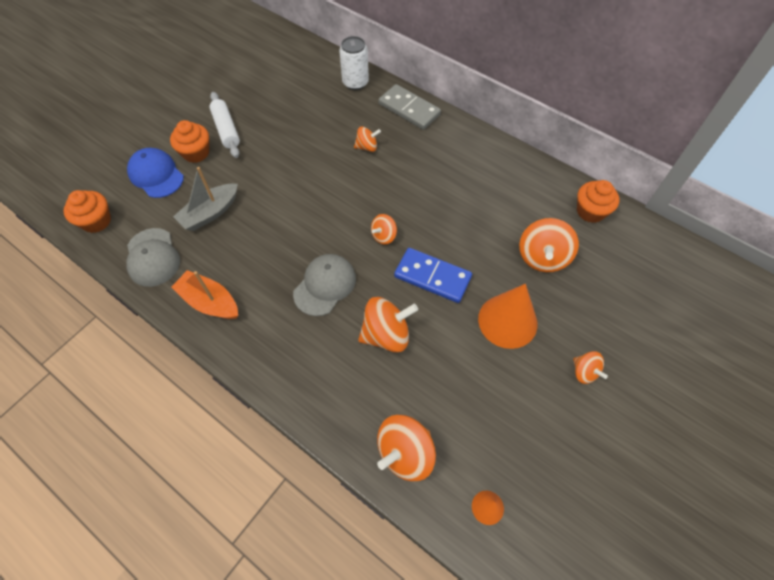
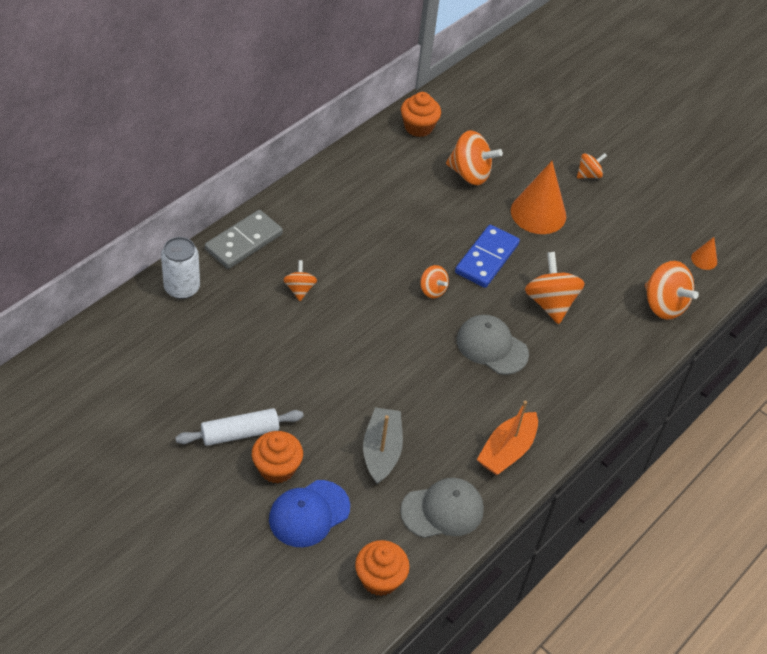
camera: 90 degrees left, 10 degrees down
(210, 213) = (381, 451): grey boat -> grey boat turned 135 degrees counterclockwise

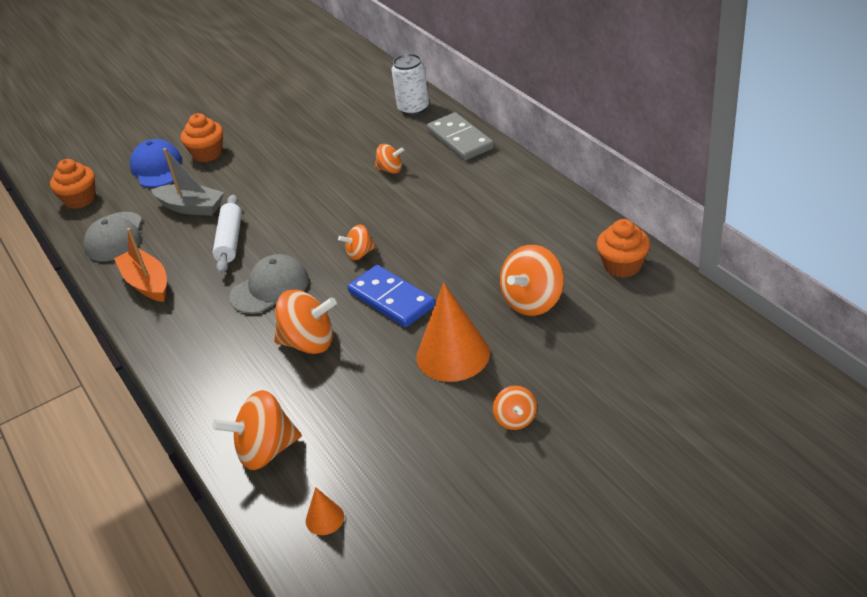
camera: 115 degrees right, 10 degrees down
(240, 433) = (249, 137): white rolling pin -> white rolling pin (230, 241)

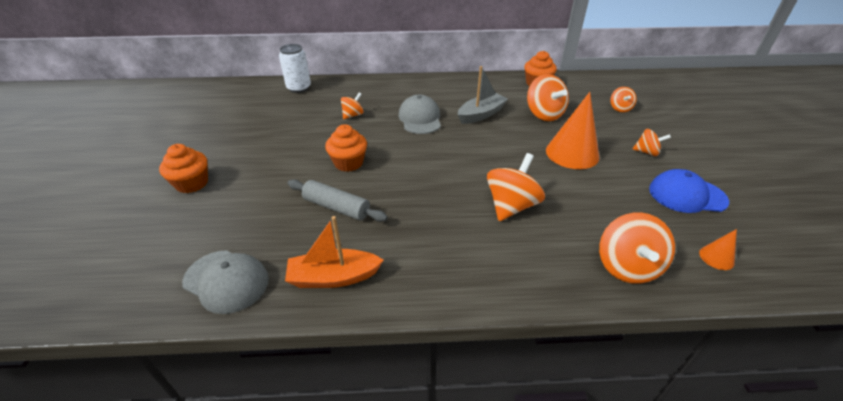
camera: 65 degrees left, 0 degrees up
(80, 199) = (115, 291): orange cupcake -> orange cupcake (348, 163)
(157, 168) = (160, 218): blue cap -> blue cap (687, 195)
(191, 207) = (256, 215): grey boat -> grey boat (481, 114)
(230, 241) = (336, 207): white rolling pin -> grey rolling pin
(270, 288) = (425, 205): grey cap -> grey cap (420, 118)
(360, 253) = (431, 154): orange spinning top -> orange spinning top (620, 108)
(391, 299) = (495, 157): blue domino -> none
(460, 139) = (359, 85): grey domino -> none

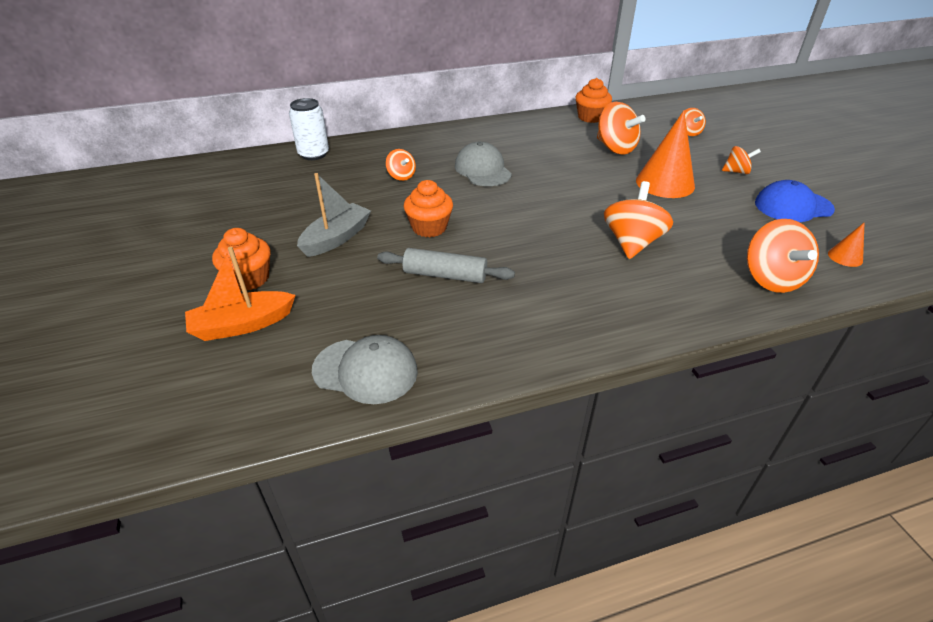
camera: 15 degrees left, 0 degrees up
(333, 277) = (486, 343): orange boat -> orange boat (242, 325)
(353, 115) = (401, 176): orange spinning top -> orange spinning top turned 120 degrees clockwise
(481, 114) = (548, 157): grey boat -> grey boat (336, 238)

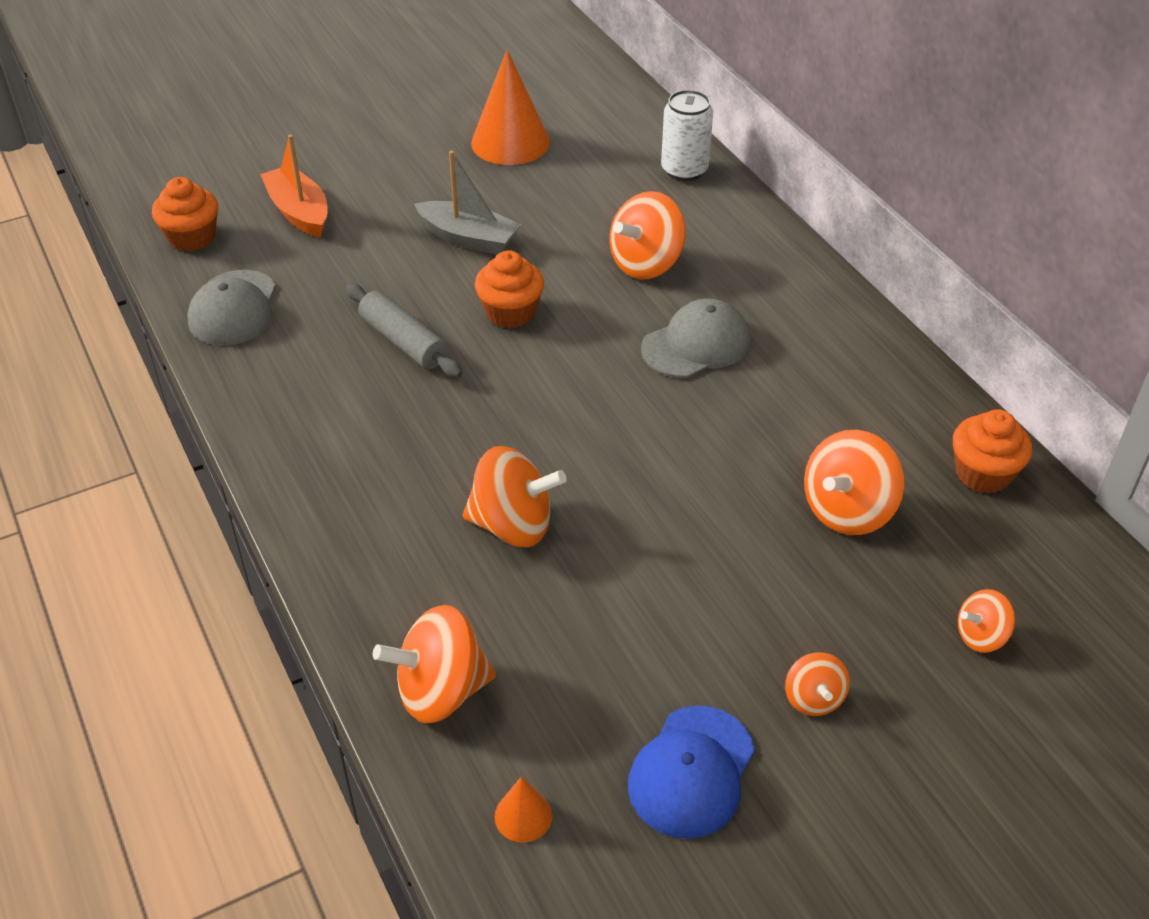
camera: 80 degrees right, 5 degrees up
(249, 279) = (377, 195): orange cupcake -> orange cupcake (192, 237)
(401, 176) = (646, 264): orange spinning top -> orange spinning top, size x1.78
(445, 275) = (403, 341): grey rolling pin -> grey rolling pin turned 45 degrees counterclockwise
(665, 183) = (725, 578): orange cone -> orange cone (510, 142)
(793, 206) = (691, 772): blue cap -> blue cap turned 135 degrees counterclockwise

